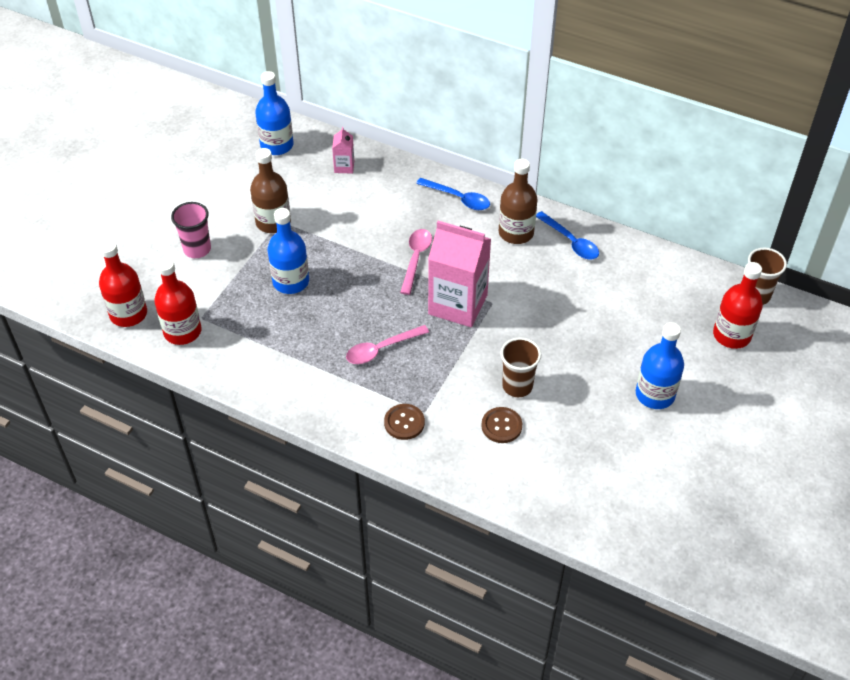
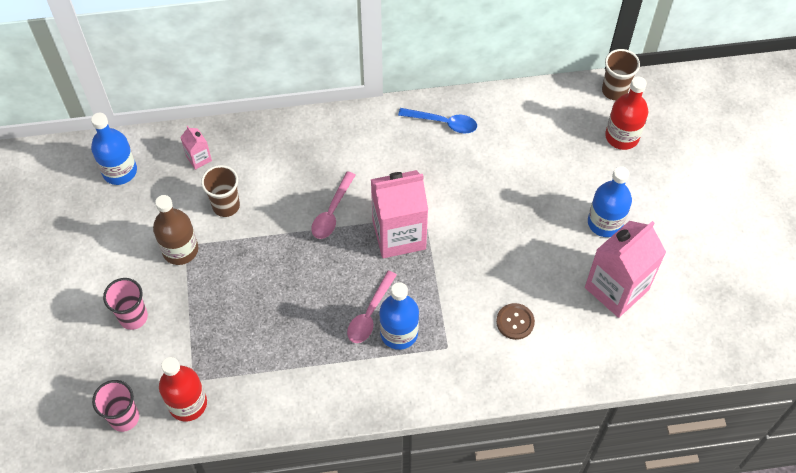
camera: 35 degrees left, 10 degrees up
(128, 314) = (124, 417): red bottle -> pink cup
(291, 281) = (243, 298): blue bottle -> blue bottle (399, 333)
(404, 422) = (439, 367): brown button -> none
(416, 258) = (332, 212): pink spoon -> pink spoon turned 135 degrees counterclockwise
(458, 198) = (322, 134): blue spoon -> none
(516, 233) = (394, 140): brown bottle -> none
(517, 386) = (500, 279): brown cup -> brown cup (226, 206)
(620, 453) = (616, 288): none -> pink carton

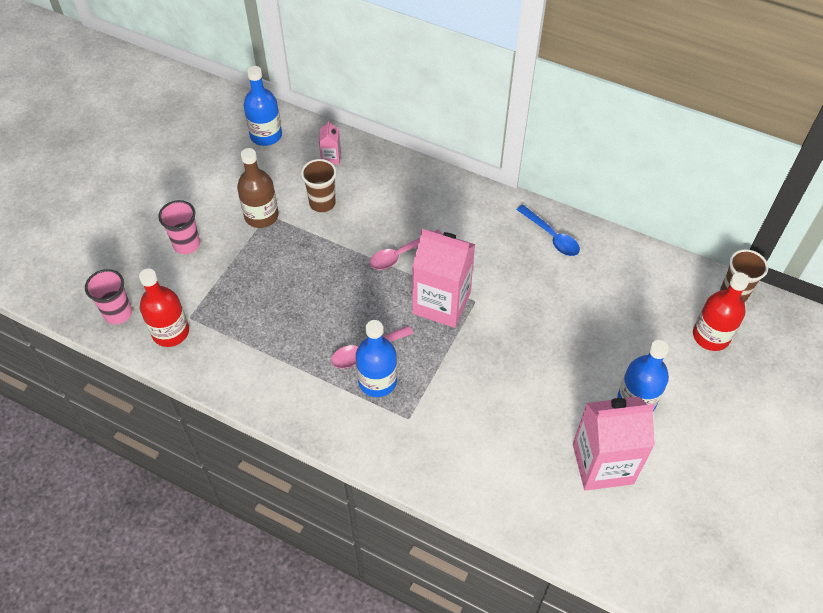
camera: 35 degrees right, 5 degrees down
(515, 322) = (485, 434): brown button -> none

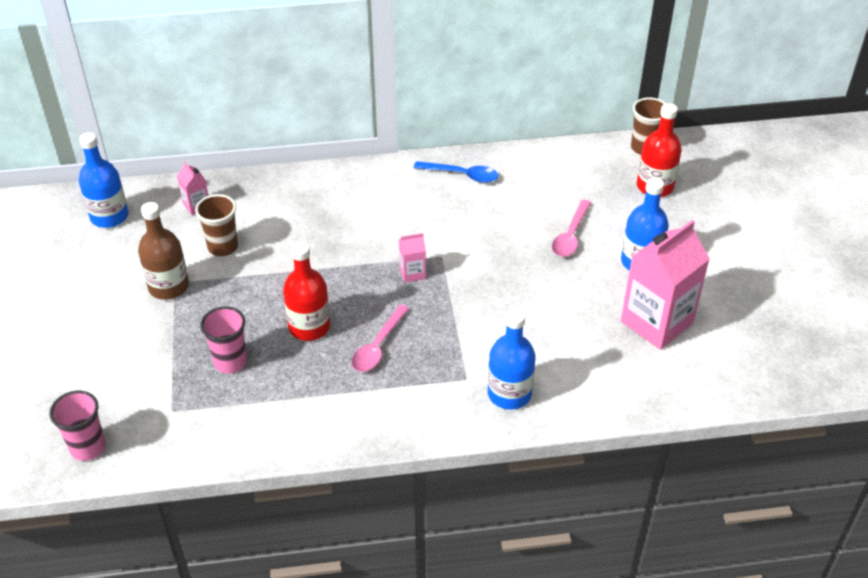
camera: 35 degrees left, 10 degrees down
(170, 332) = (163, 433): red bottle -> red bottle (309, 327)
(187, 244) = (109, 349): pink cup -> pink cup (230, 362)
(377, 381) = (411, 364): blue bottle -> blue bottle (509, 394)
(400, 254) = (339, 253): pink spoon -> pink spoon (570, 236)
(441, 303) = (412, 273): pink carton -> pink carton, size x0.45

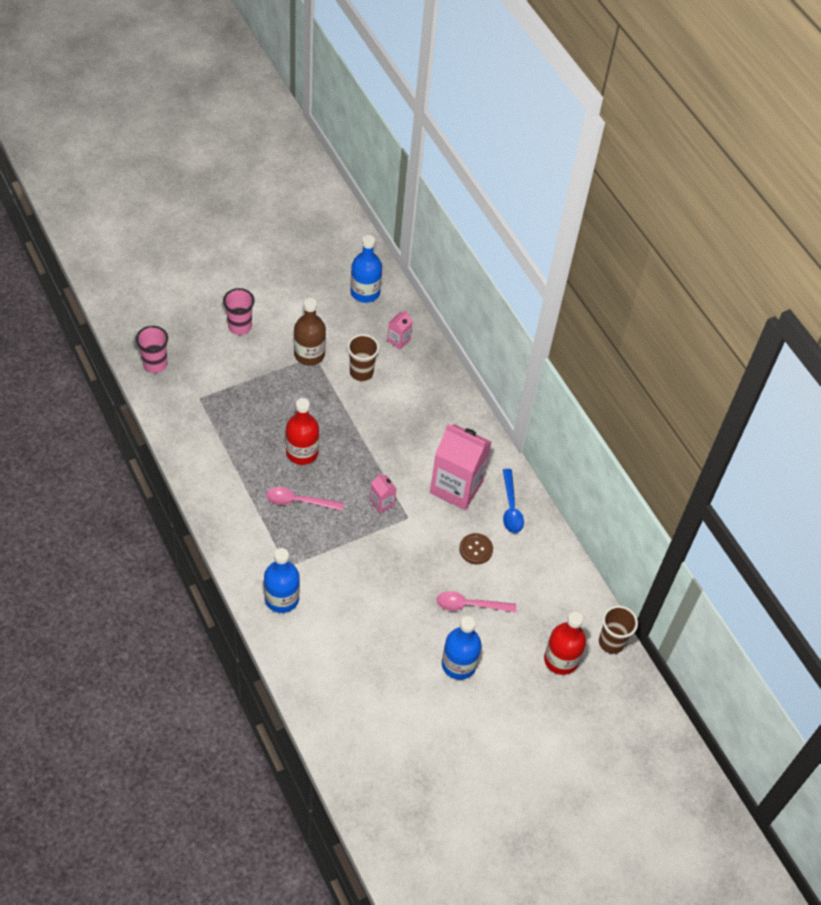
camera: 65 degrees right, 10 degrees up
(230, 362) = (252, 416): pink cup -> pink cup (240, 326)
(503, 214) = (476, 549): none -> brown button
(656, 322) = (392, 688): pink carton -> pink carton (456, 487)

